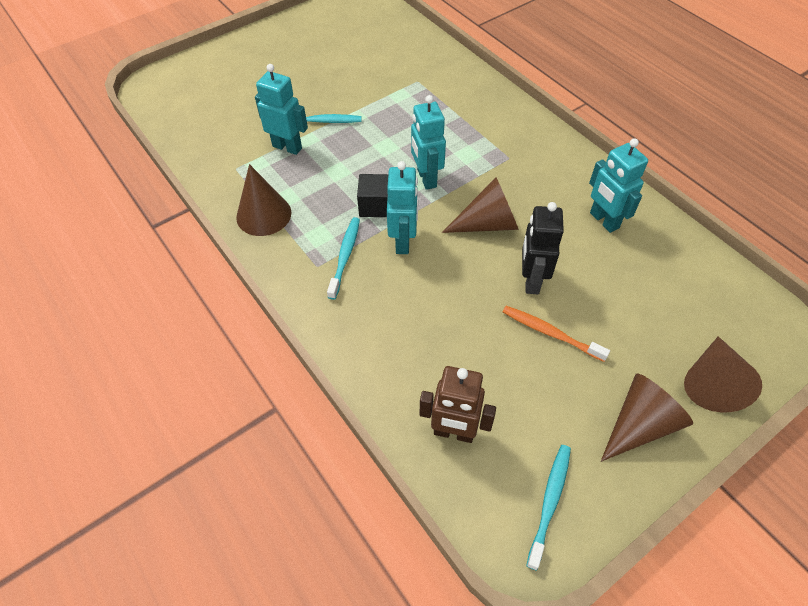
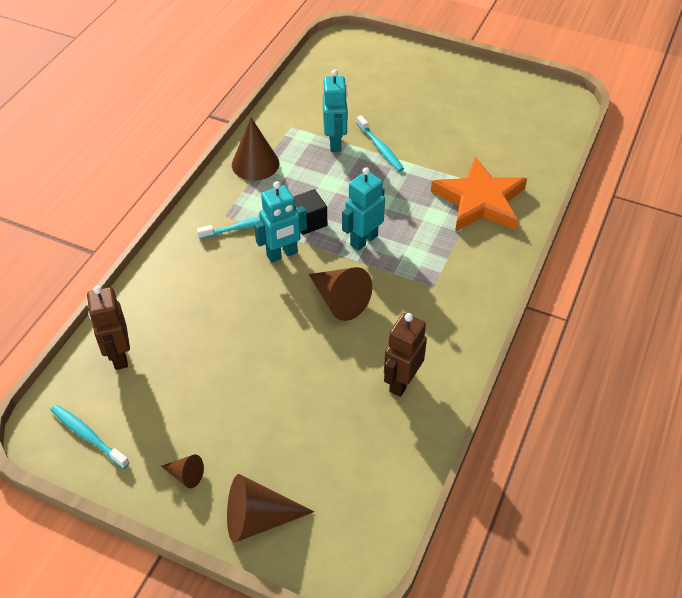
camera: 60 degrees right, 5 degrees down
(434, 91) = (480, 201): none -> orange star
(531, 280) = (294, 352): black robot -> none
(550, 333) = (245, 384): orange toothbrush -> none
(550, 502) = (88, 435): turquoise toothbrush -> turquoise toothbrush turned 135 degrees counterclockwise
(604, 220) = (401, 382): turquoise robot -> brown robot
(639, 424) = (186, 475): brown cone -> brown cone, size x0.53

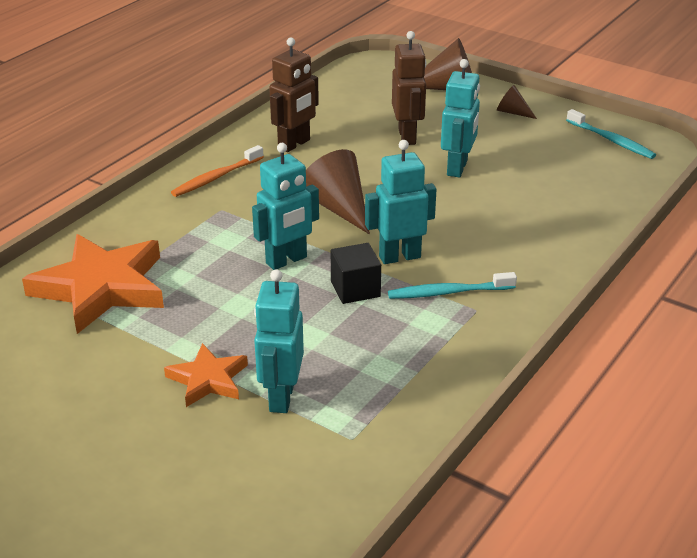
camera: 170 degrees left, 15 degrees down
(119, 356) = (596, 188): brown robot -> brown robot (407, 137)
(242, 367) = (457, 168): none -> turquoise robot
(255, 164) = (425, 378): brown cone -> none
(380, 148) = (208, 379): turquoise toothbrush -> orange star
(454, 323) = (216, 177): none -> orange toothbrush

